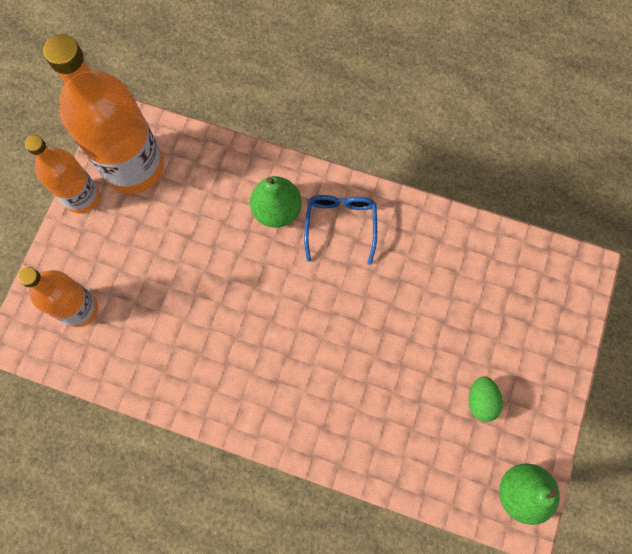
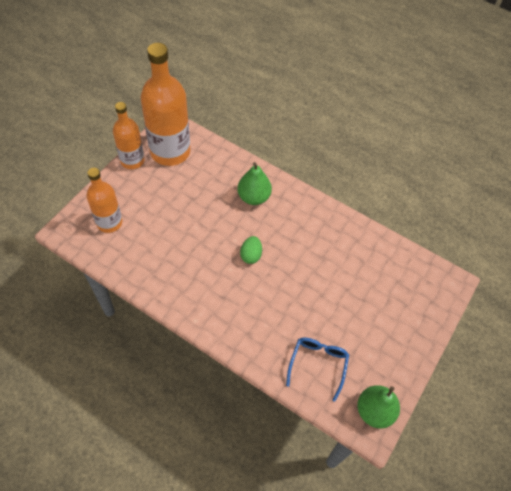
camera: 10 degrees right, 15 degrees down
(340, 225) = (293, 216): blue glasses -> blue glasses (318, 365)
(481, 401) = (360, 345): green egg -> green egg (251, 255)

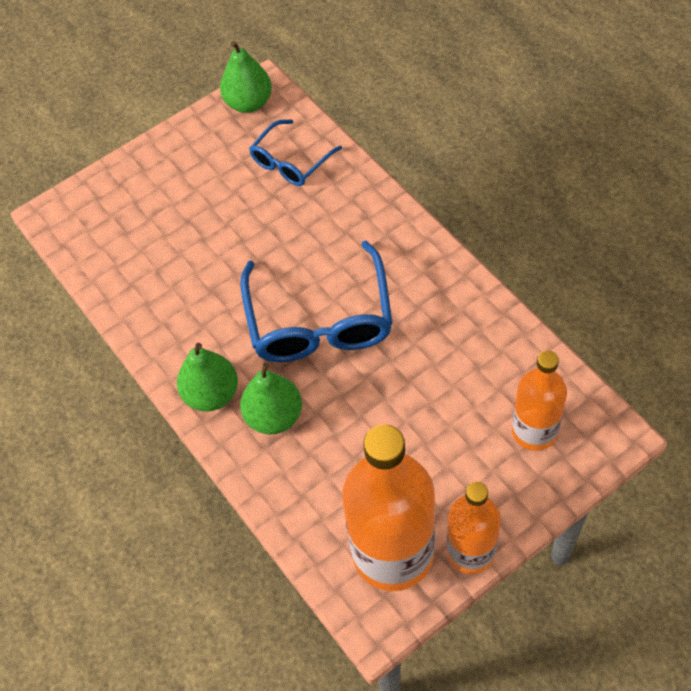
camera: 150 degrees left, 0 degrees up
(251, 255) = (319, 319): green egg -> blue glasses
(292, 200) = (211, 394): none -> green pear

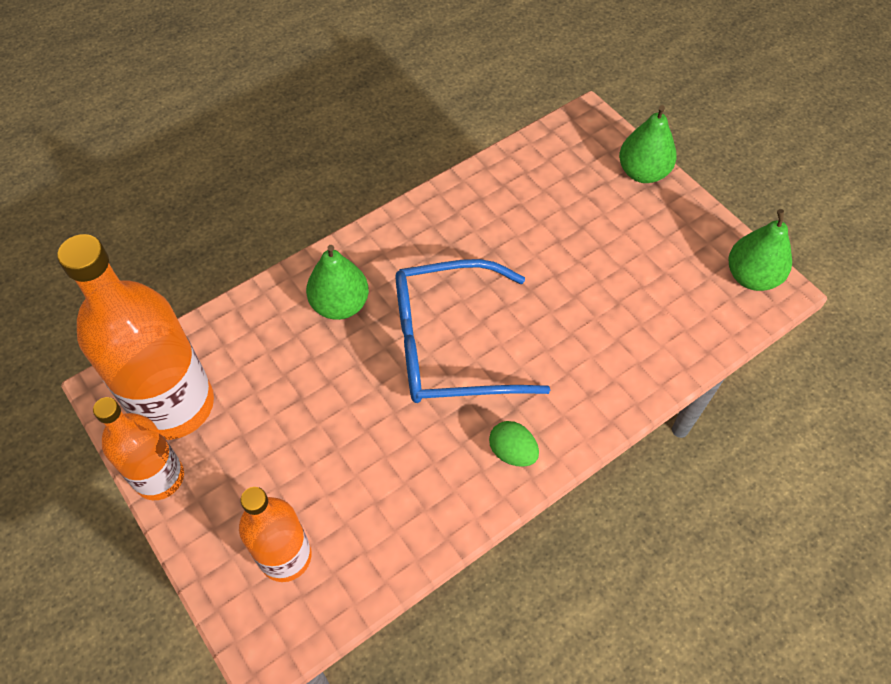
camera: 85 degrees right, 0 degrees up
(211, 394) = (371, 253): green pear -> green pear (642, 172)
(291, 161) = (666, 319): blue glasses -> none
(424, 269) = (512, 452): none -> green egg

